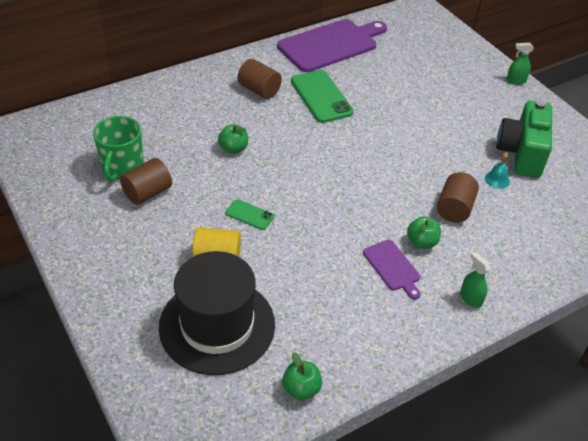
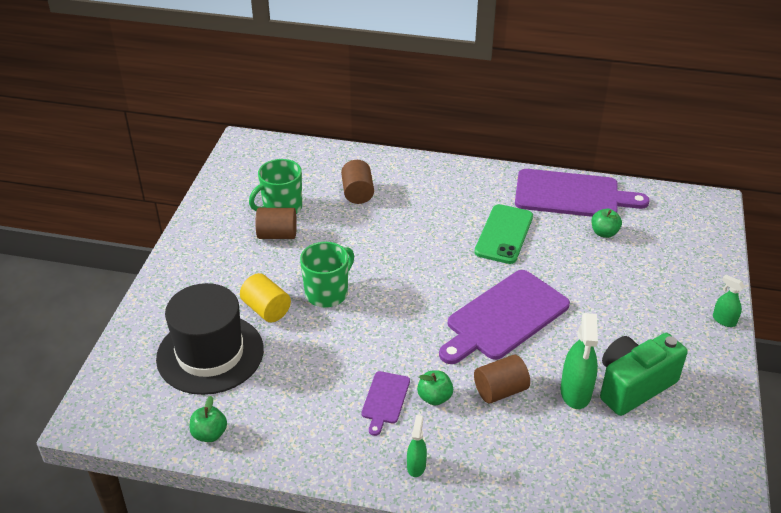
camera: 45 degrees right, 5 degrees down
(233, 149) = (378, 237): green apple -> green apple (604, 233)
(249, 215) = (327, 293): green phone -> green mug
(259, 90) = (457, 202): brown cylinder -> brown cylinder (357, 193)
(394, 156) = (504, 317): none -> purple cutting board
(497, 179) = (575, 392): turquoise bell -> green spray bottle

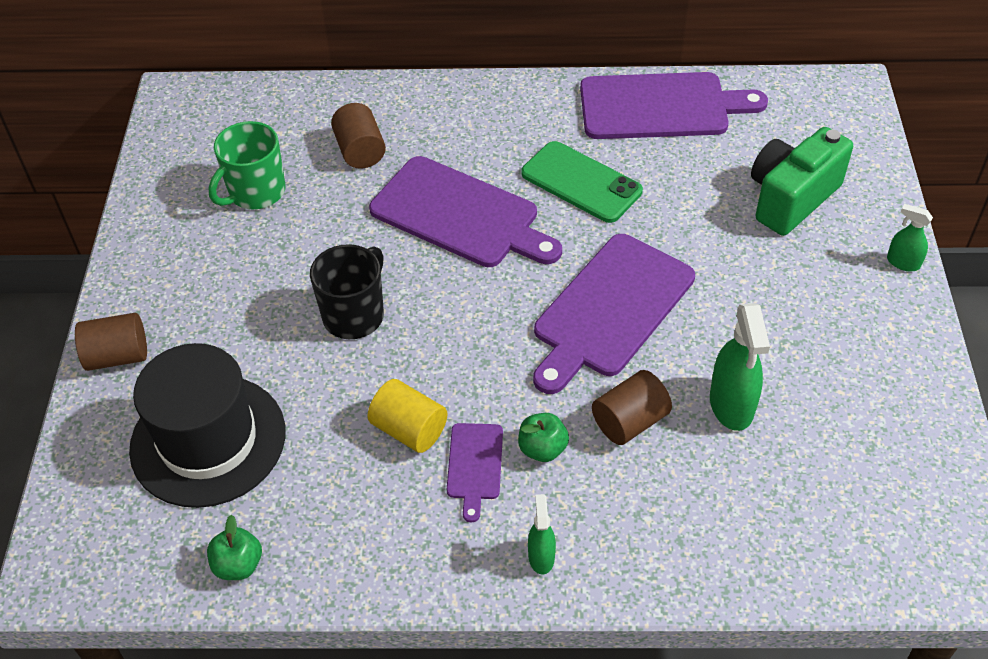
camera: 10 degrees left, 10 degrees up
(266, 309) = (273, 356): yellow cylinder -> yellow cylinder (409, 429)
(277, 235) = (260, 236): brown cylinder -> brown cylinder (118, 356)
(327, 293) = (354, 315): green mug -> black mug
(415, 242) = (460, 215): none -> purple cutting board
(504, 234) = (581, 182): green phone -> green phone turned 60 degrees counterclockwise
(604, 233) = (717, 158): green apple -> none
(633, 386) = (806, 381): green camera -> green camera (791, 198)

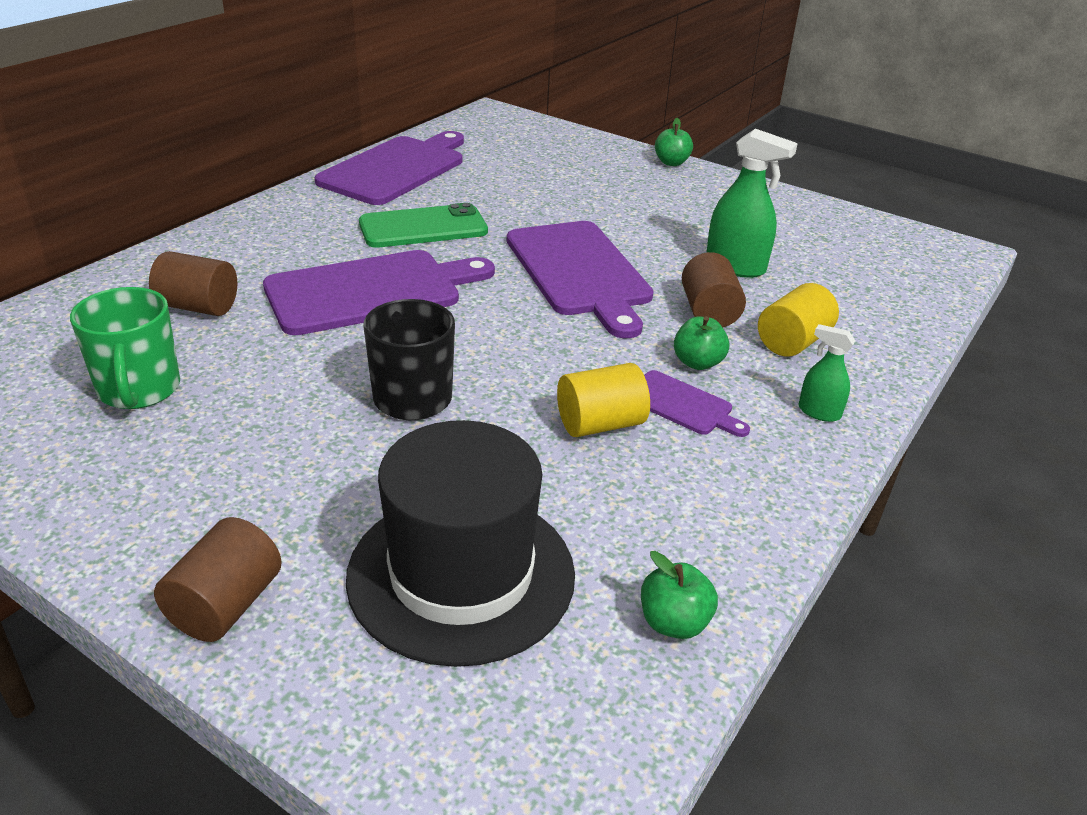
camera: 60 degrees left, 15 degrees down
(636, 498) = (792, 342): none -> yellow cylinder
(791, 198) = (563, 168): green camera -> none
(903, 262) = (671, 163): green spray bottle -> green apple

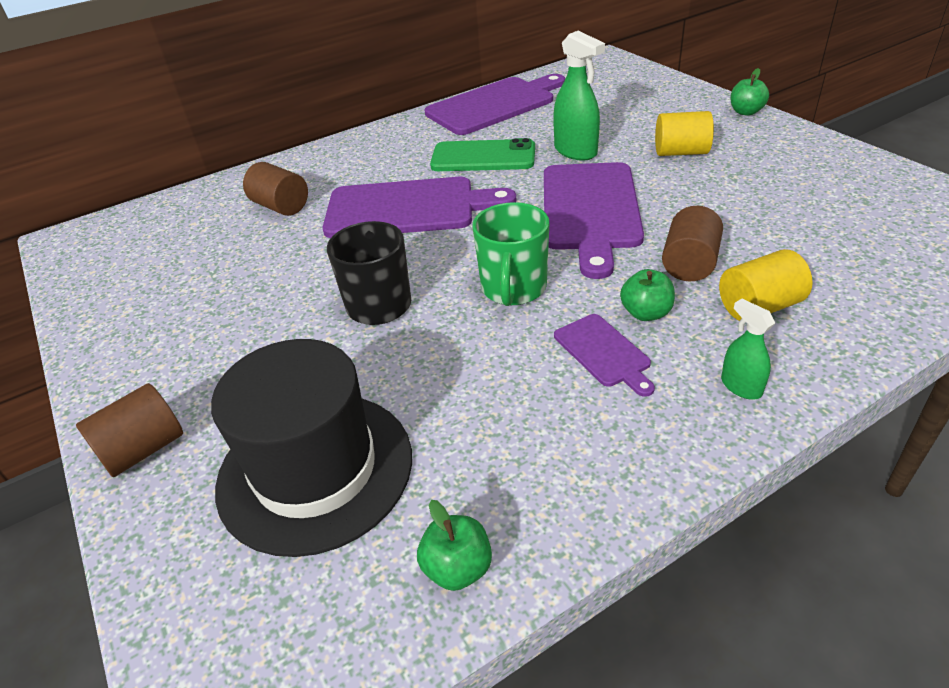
camera: 30 degrees right, 5 degrees up
(139, 390) = (202, 266): green mug -> green mug (513, 289)
(600, 424) = (516, 357): yellow cylinder -> yellow cylinder (681, 152)
(735, 267) = (746, 221): green spray bottle -> green spray bottle (575, 151)

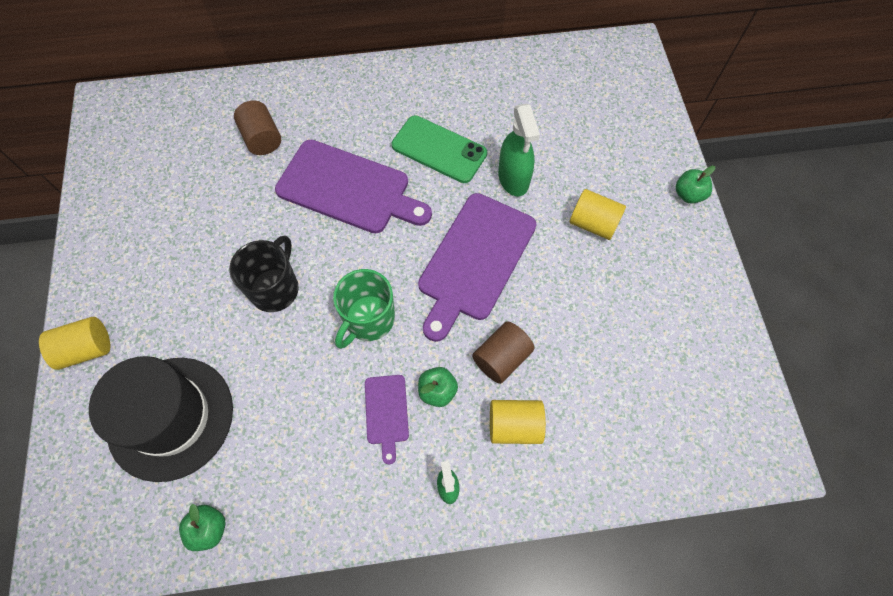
camera: 20 degrees right, 25 degrees up
(143, 449) = (86, 349): brown cylinder -> yellow cylinder
(494, 105) = (492, 76): purple cutting board -> none

